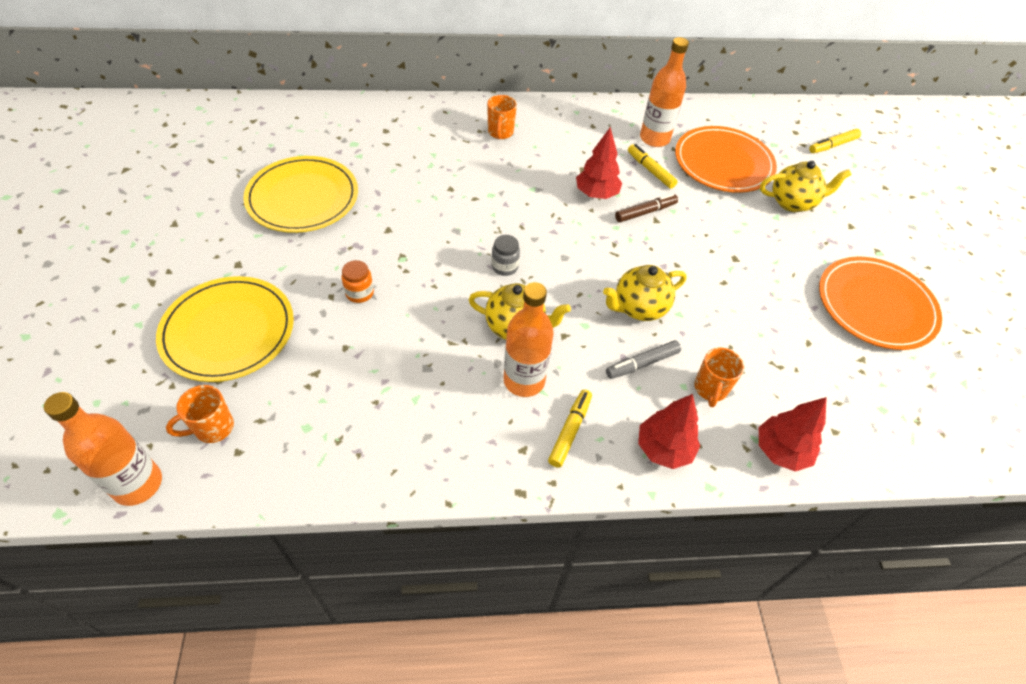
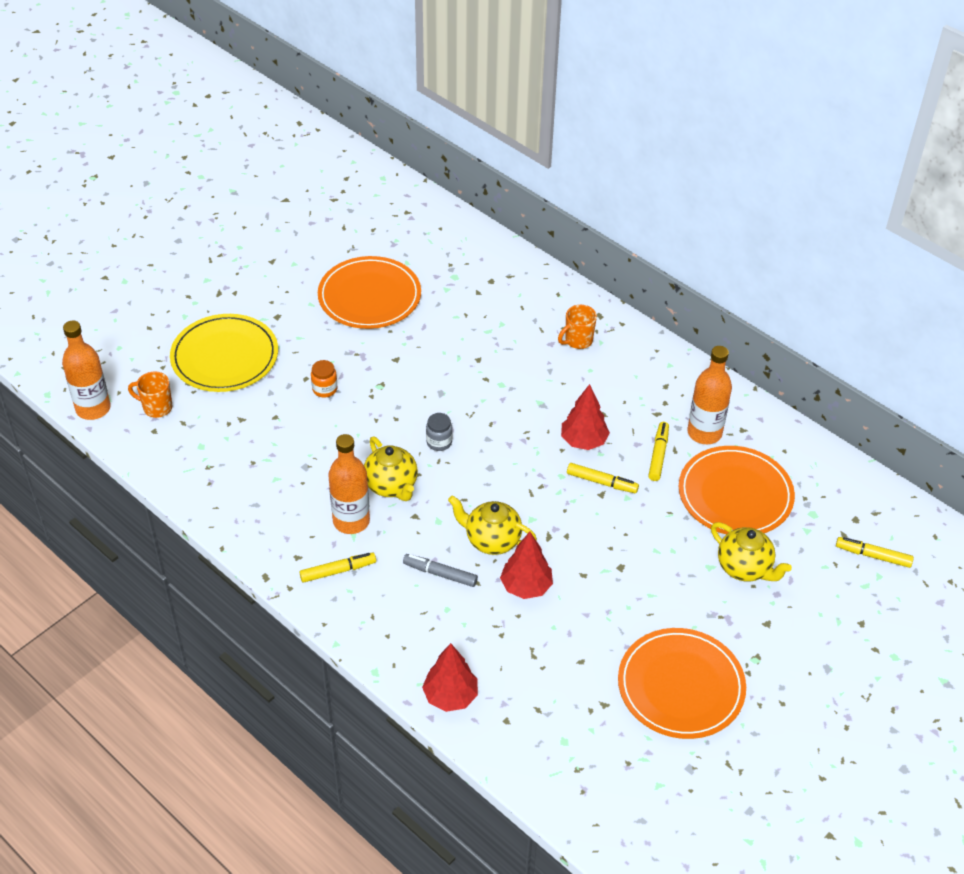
camera: 50 degrees right, 5 degrees down
(303, 198) = (369, 296): yellow plate -> orange plate
(645, 212) = (602, 482): brown marker -> yellow marker
(664, 449) = (379, 629): red tree -> red tree (526, 586)
(710, 389) = (461, 626): orange mug -> none

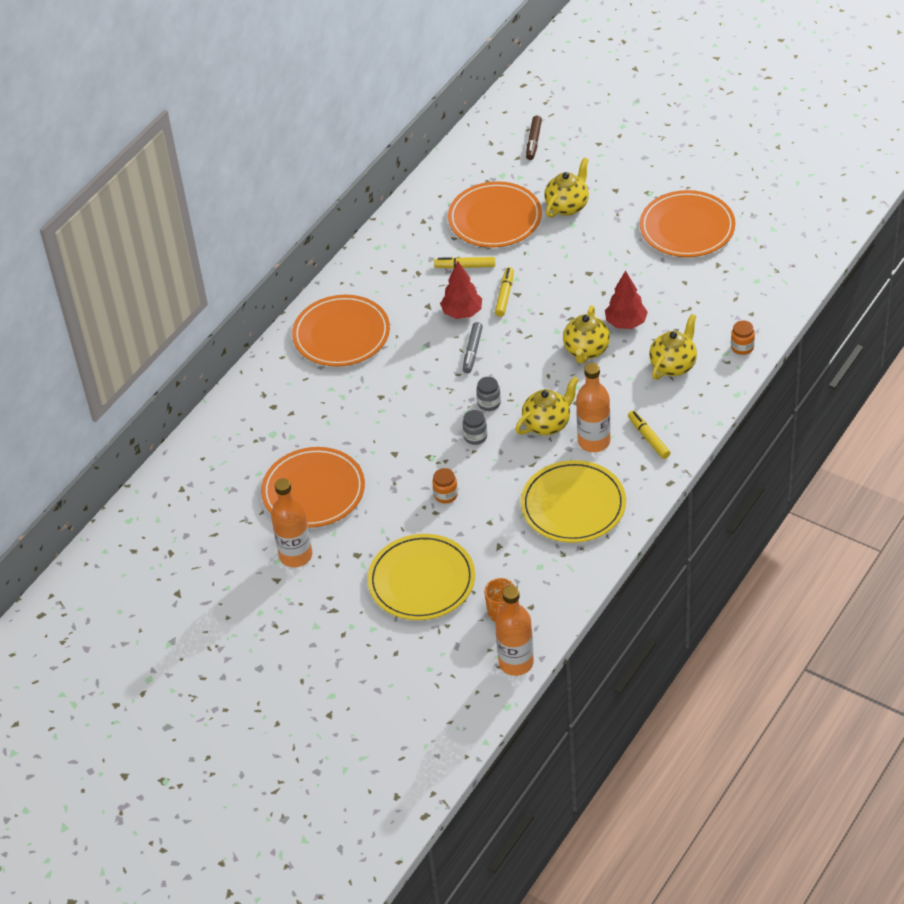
camera: 95 degrees left, 0 degrees up
(269, 487) = (573, 505): none -> yellow plate
(395, 424) = (475, 437): none -> grey jar
(440, 574) = (630, 375): grey marker -> grey marker (472, 351)
(442, 619) = (673, 365): none -> yellow teapot
(450, 696) = (742, 347): red tree -> orange jar
(577, 341) = (341, 334): orange mug -> orange plate
(704, 433) = (433, 242): orange bottle -> orange bottle (296, 555)
(873, 556) = (534, 141): yellow marker -> brown marker

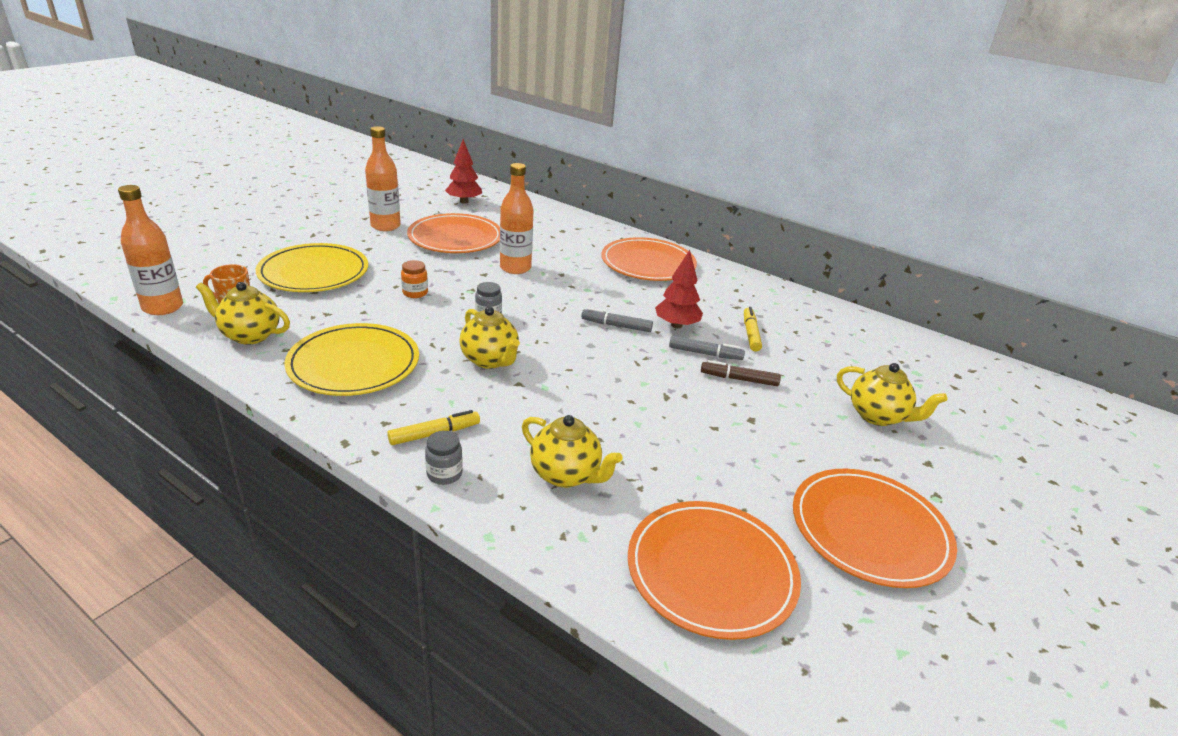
camera: 85 degrees right, 15 degrees down
(489, 403) = (535, 328): grey jar -> grey jar (444, 474)
(495, 218) = (836, 360): orange plate -> orange plate (711, 571)
(504, 295) = (705, 353): yellow marker -> grey marker
(534, 141) = (993, 402): brown marker -> brown marker (739, 379)
(586, 351) = (606, 401): yellow teapot -> yellow teapot (250, 335)
(594, 441) = (448, 389): orange bottle -> orange bottle (515, 268)
(626, 323) = (655, 440): red tree -> red tree (464, 201)
(742, 347) = (593, 559): orange jar -> none

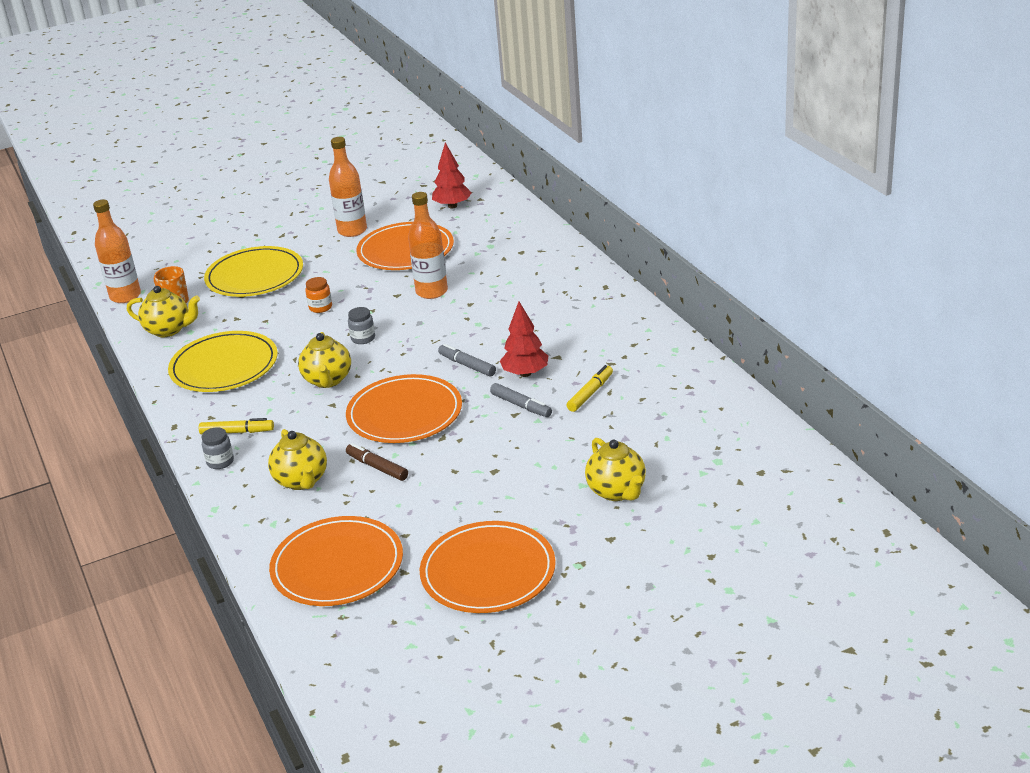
camera: 35 degrees right, 0 degrees up
(250, 335) = (169, 330): yellow teapot -> yellow teapot turned 150 degrees clockwise
(648, 263) = (571, 302): orange plate -> orange plate (404, 413)
(739, 379) = (525, 434): brown marker -> brown marker (377, 467)

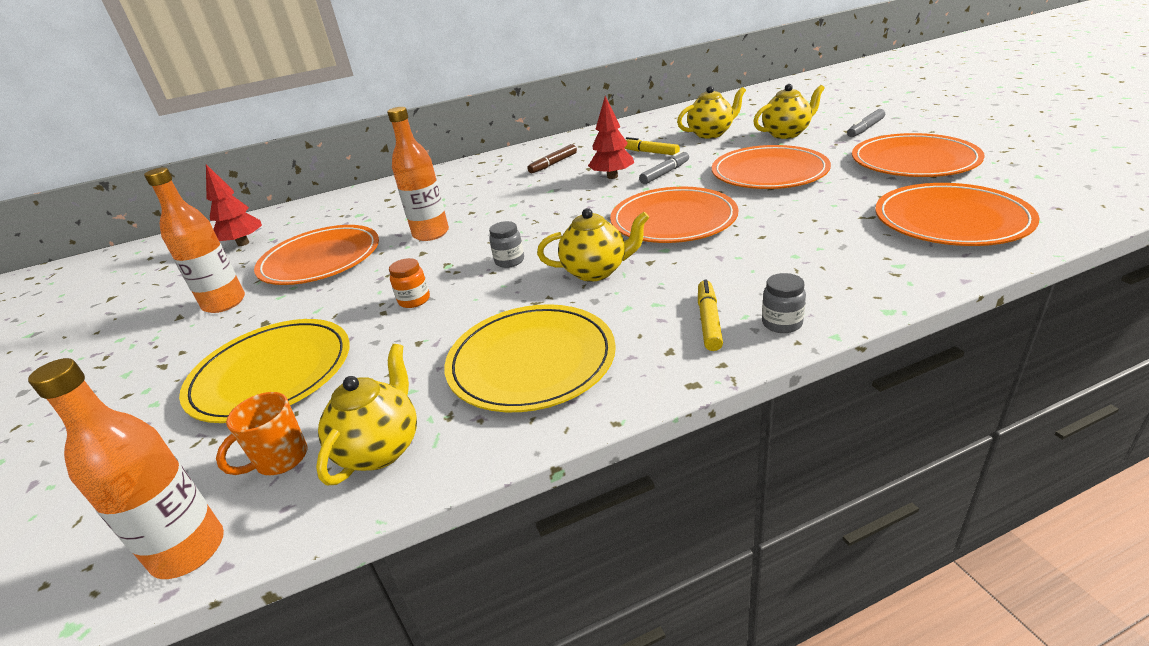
camera: 85 degrees left, 0 degrees up
(301, 481) = (809, 259): yellow teapot -> yellow teapot (711, 134)
(377, 467) = (773, 222): brown marker -> brown marker (553, 164)
(467, 365) = (590, 201): grey marker -> grey marker (865, 129)
(495, 471) = (769, 172): none -> orange plate

